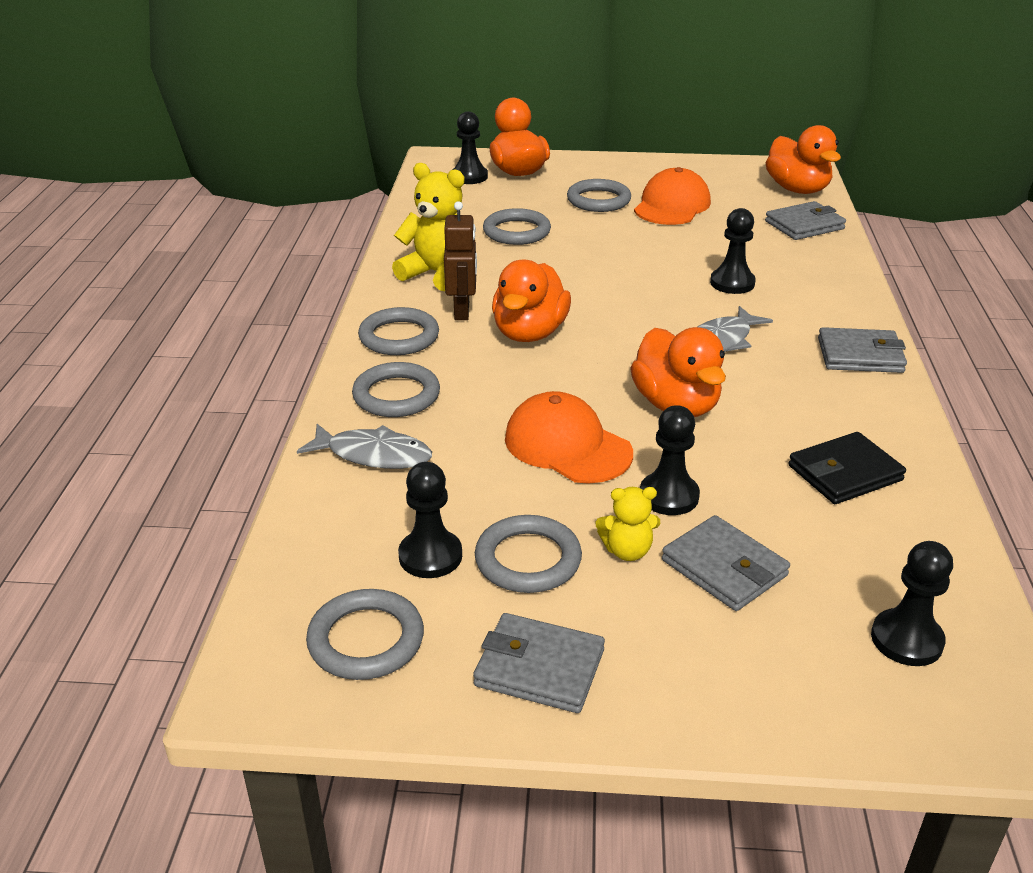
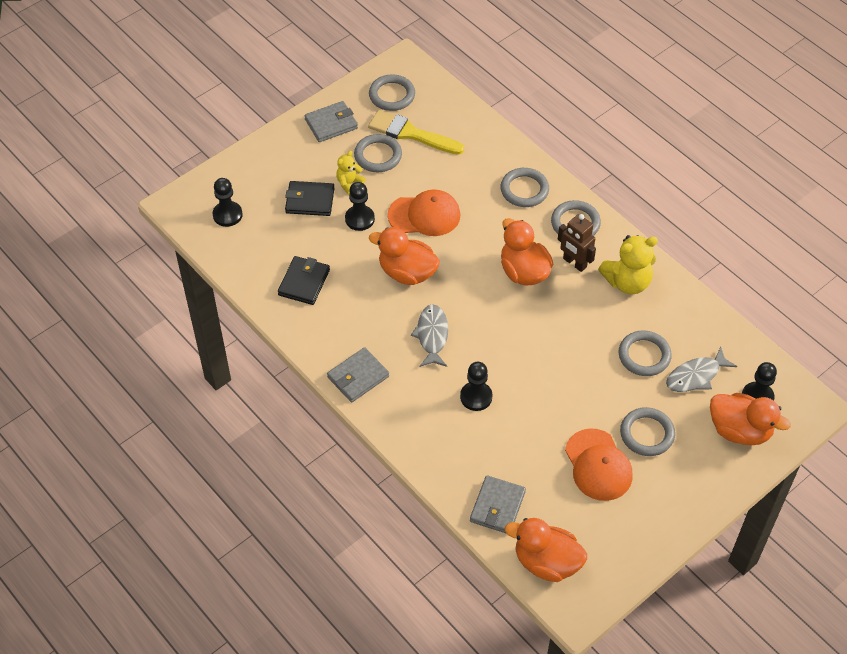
camera: 135 degrees right, 20 degrees up
(373, 455) = (488, 156): grey fish -> grey fish (696, 376)
(430, 556) = (411, 133): black pawn -> yellow brush
(724, 568) = (310, 201): grey wallet -> black wallet

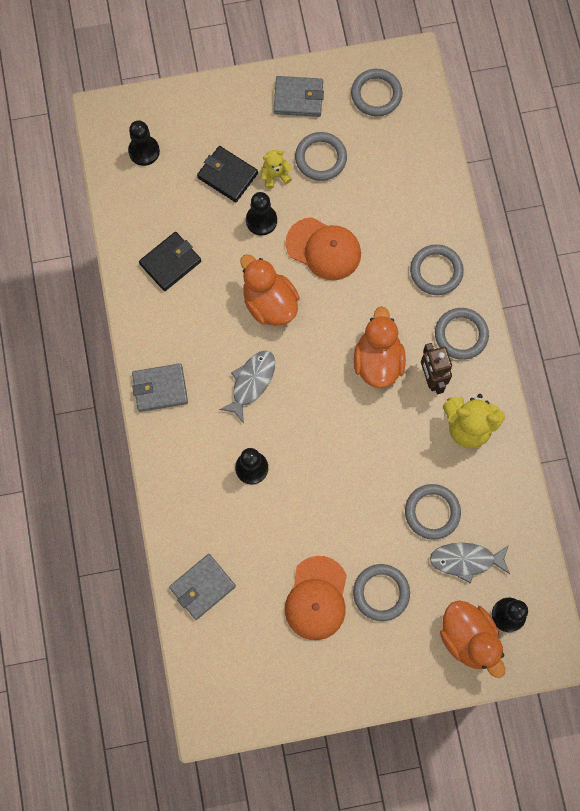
camera: 30 degrees right, 20 degrees up
(411, 133) = (367, 149): yellow brush -> none
(546, 562) = (211, 664): orange duck -> none

